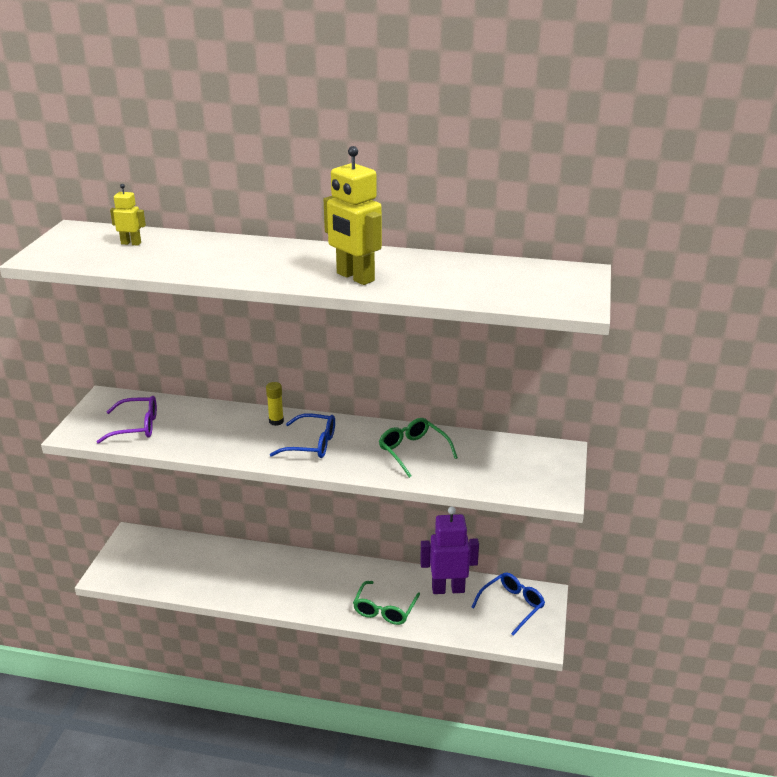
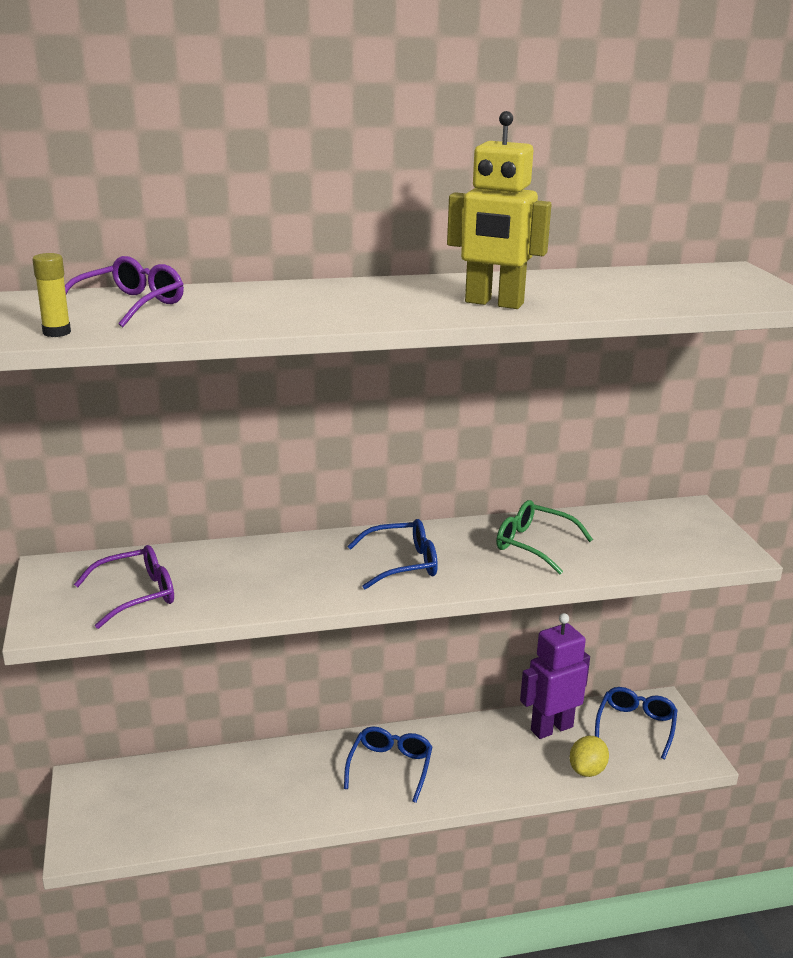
camera: 25 degrees left, 5 degrees down
(131, 243) = (130, 305): yellow robot -> purple glasses
(276, 421) = (329, 547): yellow glue stick -> yellow glue stick (56, 332)
(317, 583) = (390, 767): none -> blue glasses
(384, 610) = (497, 775): green glasses -> none
(450, 626) = (587, 770): none -> yellow lemon

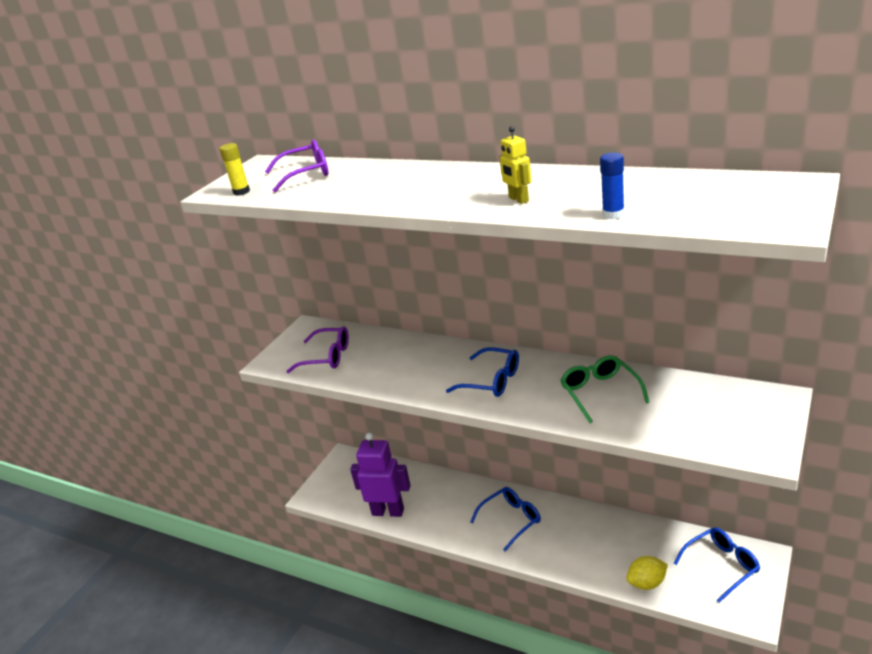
camera: 45 degrees right, 5 degrees up
(494, 303) = (518, 199): yellow robot -> yellow robot, size x0.50
(551, 728) = (649, 539): purple robot -> purple robot (388, 511)
(621, 305) = (613, 214): none -> blue glue stick

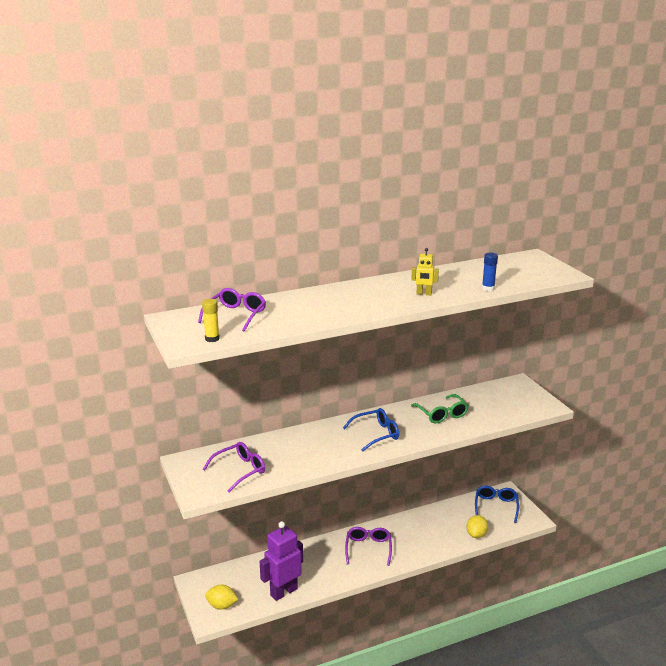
camera: 55 degrees left, 5 degrees down
(333, 491) = (222, 605): none -> yellow lemon
(511, 520) = (368, 548): blue glasses -> purple glasses
(600, 393) = (442, 414): green glasses -> green glasses turned 135 degrees counterclockwise

